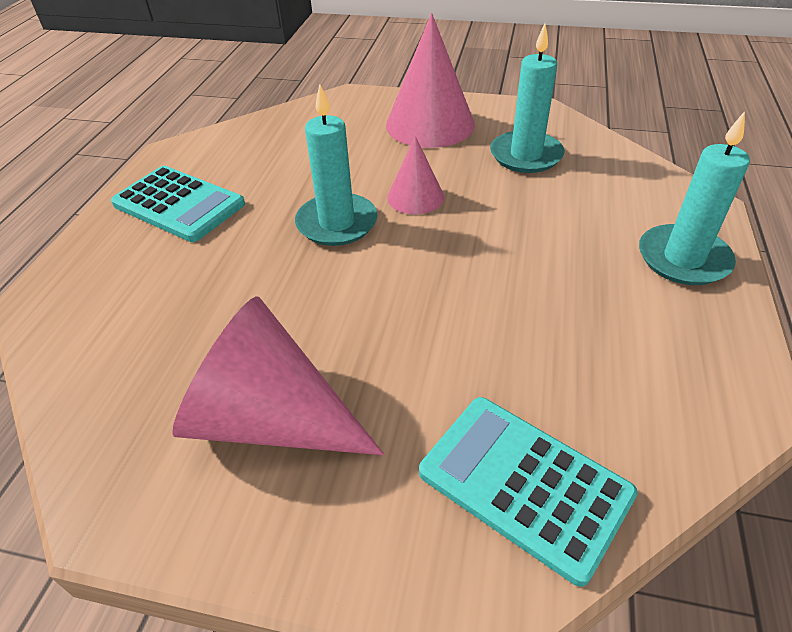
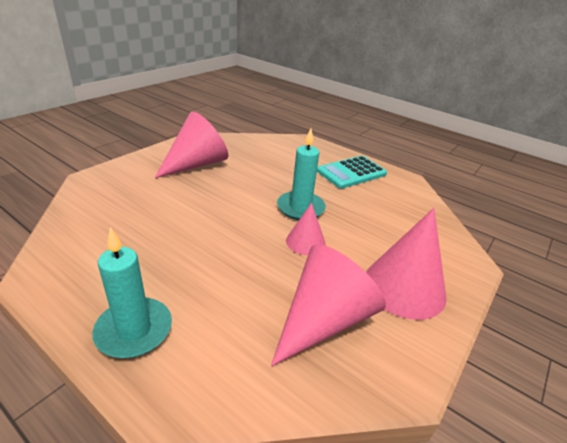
camera: 110 degrees right, 10 degrees down
(524, 484) = (104, 198): turquoise calculator -> none
(526, 155) = (323, 320): turquoise candle -> pink cone

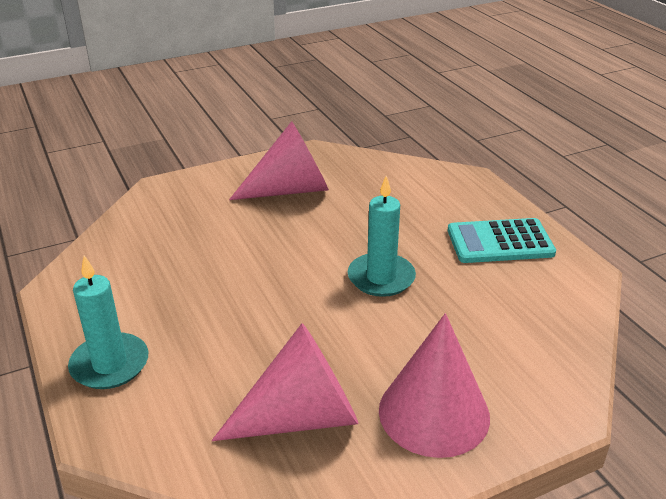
camera: 30 degrees right, 0 degrees up
(305, 242) = (352, 323): pink cone -> none

